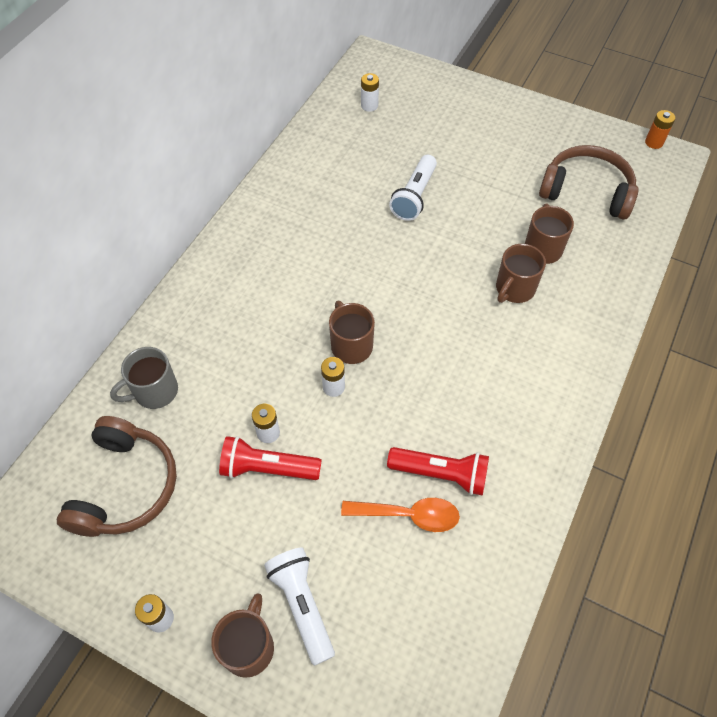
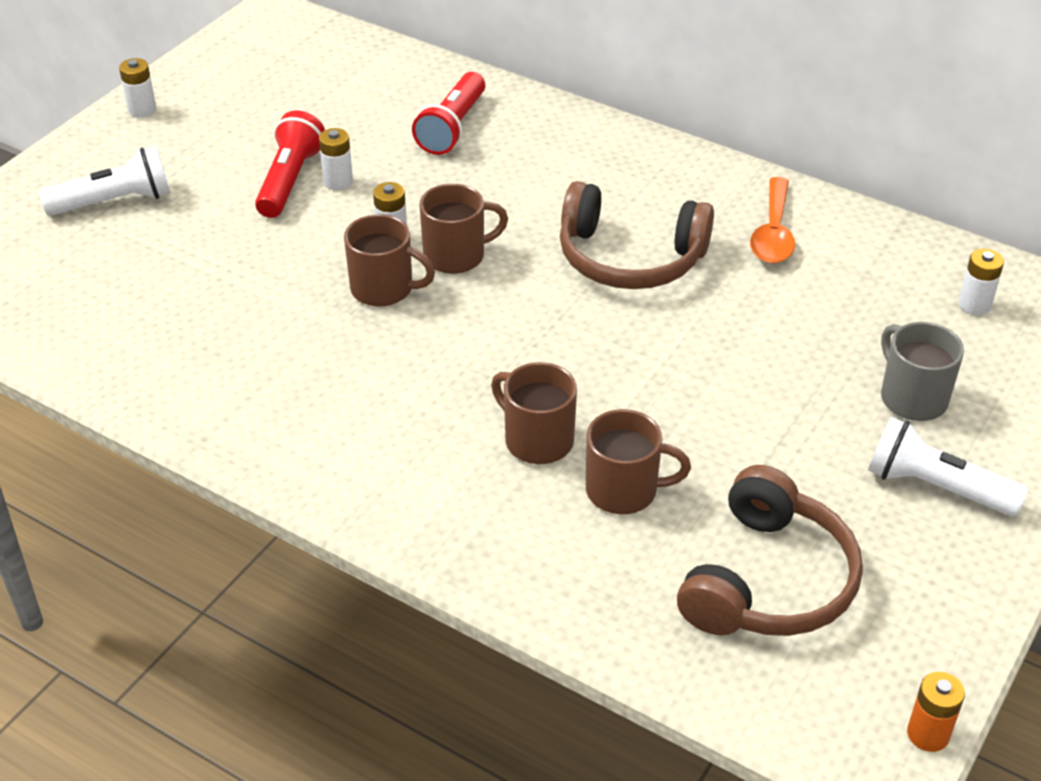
camera: 95 degrees right, 15 degrees down
(125, 486) = (299, 83): brown headphones -> brown headphones (630, 258)
(154, 391) = (418, 98): grey mug -> grey mug (912, 397)
(249, 647) = (87, 165): brown mug -> brown mug (384, 289)
(408, 515) = (189, 290): orange spoon -> orange spoon (773, 233)
(414, 196) = (748, 342): white flashlight -> white flashlight (935, 487)
(441, 474) = (235, 323): red flashlight -> red flashlight (453, 128)

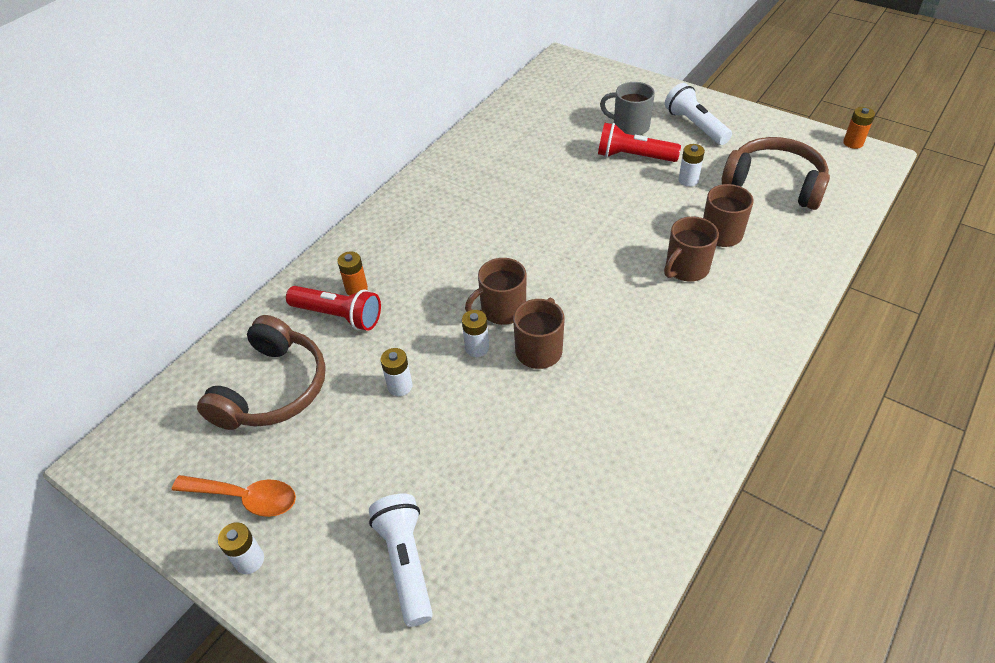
camera: 85 degrees left, 5 degrees up
(289, 180) = (393, 421): red flashlight -> red flashlight (633, 157)
(456, 256) = (502, 310): brown mug -> brown mug turned 105 degrees counterclockwise
(498, 136) = (356, 289): none -> orange battery
(630, 258) = (508, 224): brown headphones -> brown headphones (273, 389)
(773, 233) = (486, 164): orange spoon -> orange spoon (245, 498)
(912, 397) = (629, 127): grey mug -> grey mug turned 45 degrees clockwise
(935, 487) = (695, 126): white flashlight -> white flashlight turned 120 degrees clockwise
(974, 305) = (553, 100): white battery -> white battery (688, 180)

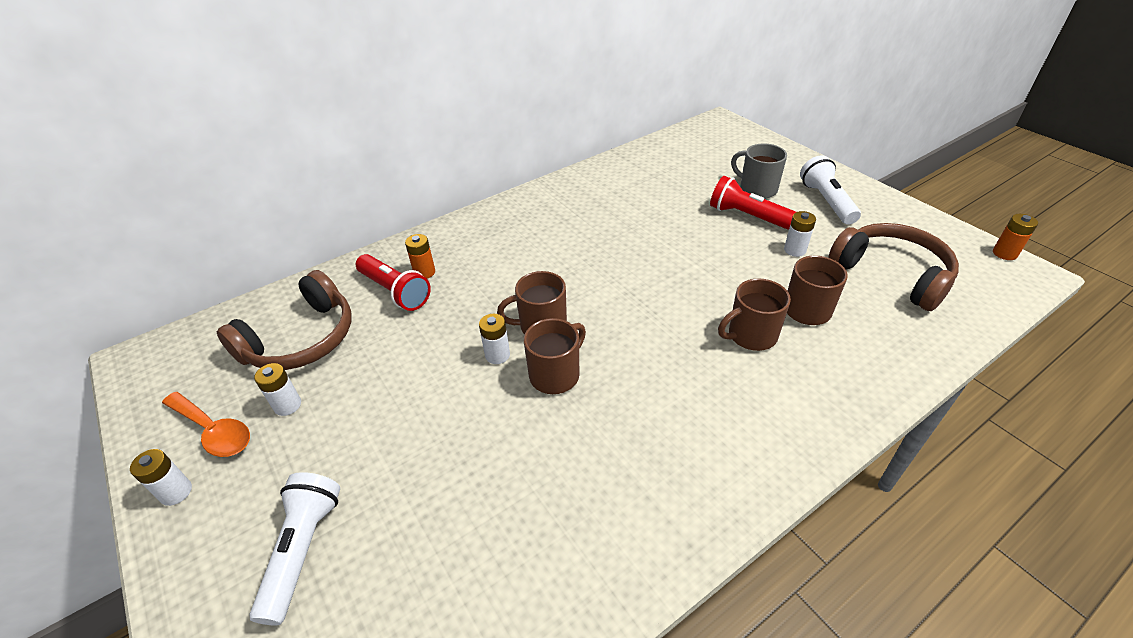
camera: 20 degrees right, 5 degrees down
(400, 386) = (407, 370): white battery -> white battery (287, 405)

